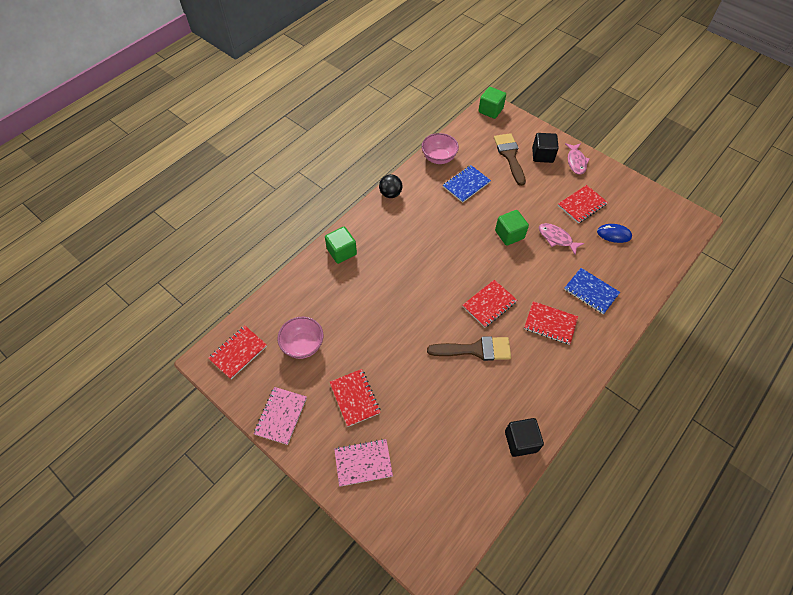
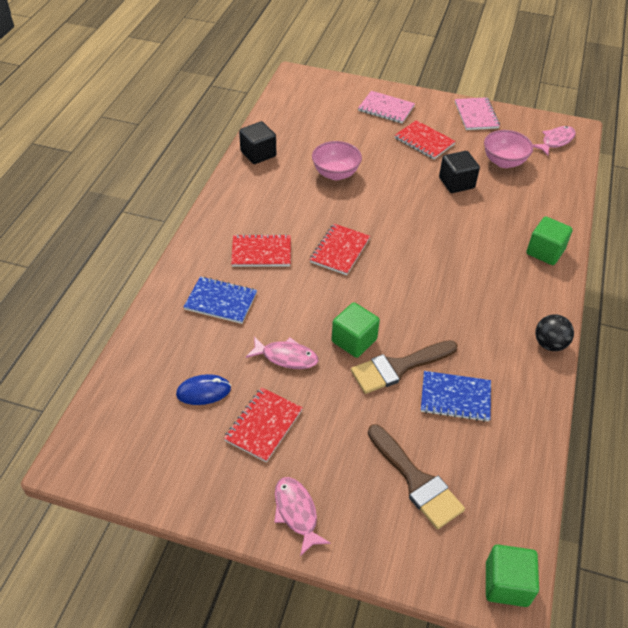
camera: 155 degrees right, 10 degrees down
(238, 352) = (556, 141): red notebook -> pink fish
(363, 463) = (386, 109): pink notebook -> pink notebook turned 60 degrees clockwise
(439, 158) = (526, 431): pink bowl -> pink bowl (335, 174)
(466, 184) = (455, 397): blue notebook -> blue notebook turned 75 degrees clockwise
(475, 349) = (333, 206): brown brush -> brown brush (398, 367)
(542, 155) = (361, 505): black cube -> black cube (456, 183)

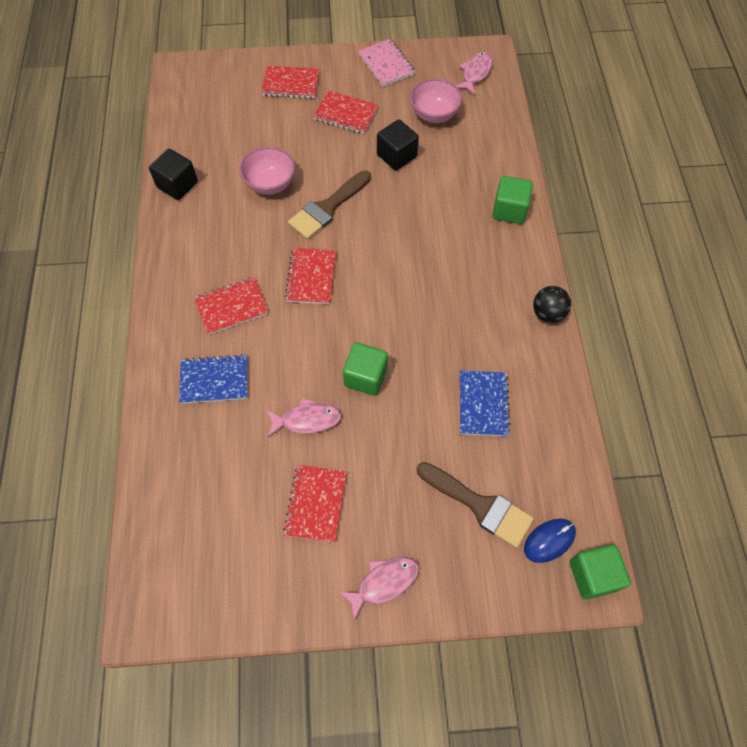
camera: 20 degrees left, 15 degrees up
(203, 391) = (241, 489): blue mouse -> blue mouse (549, 540)
(296, 512) = (384, 583): pink fish -> pink fish turned 105 degrees clockwise
(386, 109) = (291, 84): pink notebook -> red notebook
(398, 367) = (419, 391): brown brush -> brown brush (327, 208)
(455, 397) = (483, 404): blue notebook -> blue notebook turned 75 degrees counterclockwise

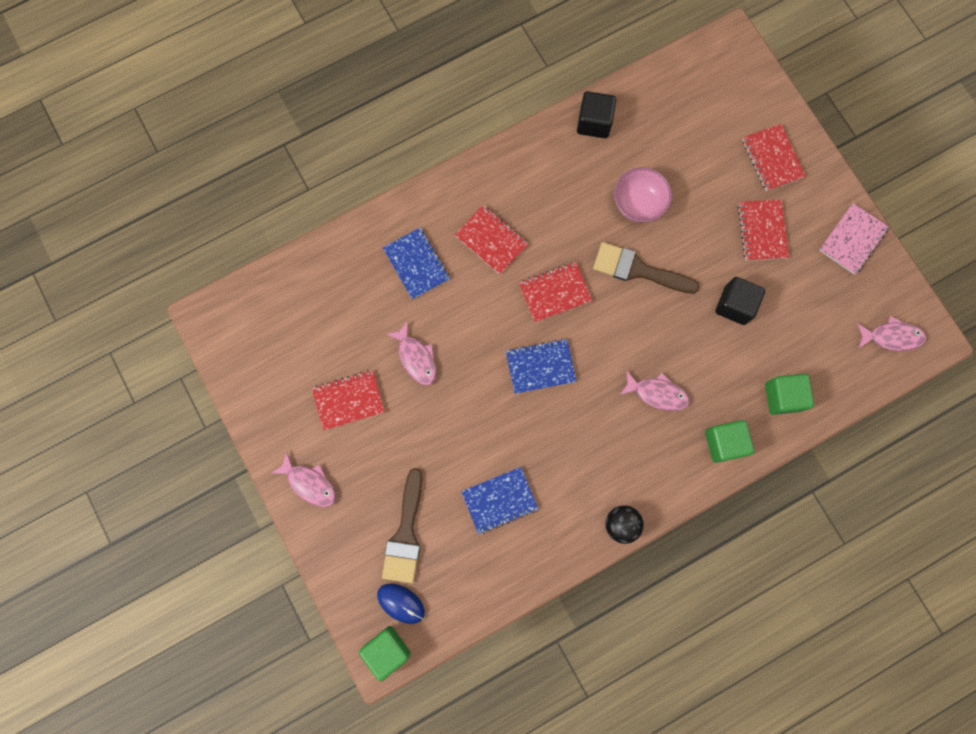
camera: 65 degrees right, 15 degrees up
(365, 377) = (478, 387): green cube -> green cube (783, 396)
(373, 317) = (540, 366): none -> blue notebook
(434, 115) = (808, 318): pink bowl -> none
(443, 239) = (657, 393): none -> pink fish

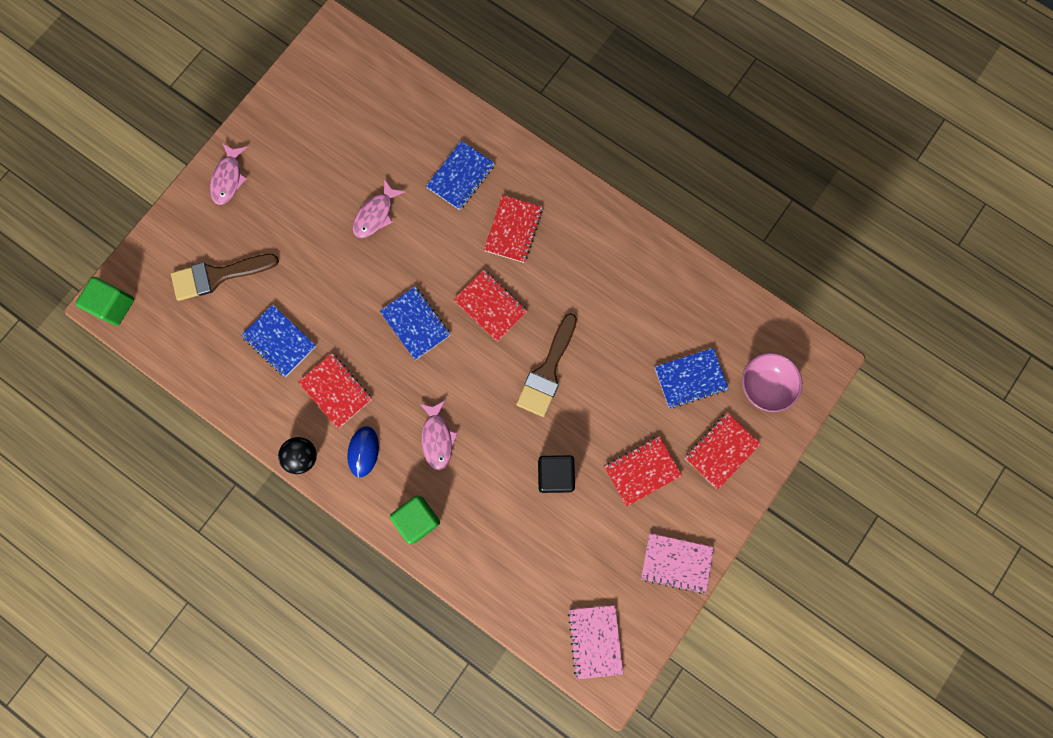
camera: 65 degrees right, 0 degrees up
(348, 400) = (313, 177): red notebook -> red notebook (336, 391)
(401, 603) = (157, 299): blue mouse -> blue mouse (363, 451)
(594, 122) = (672, 270): black cube -> none
(638, 204) = (612, 344): pink bowl -> pink bowl (764, 386)
(638, 270) = (547, 371): brown brush -> brown brush turned 150 degrees counterclockwise
(698, 154) = (690, 378): none -> blue notebook
(783, 396) = (486, 557): green cube -> none
(892, 337) = (595, 641): pink fish -> pink notebook

